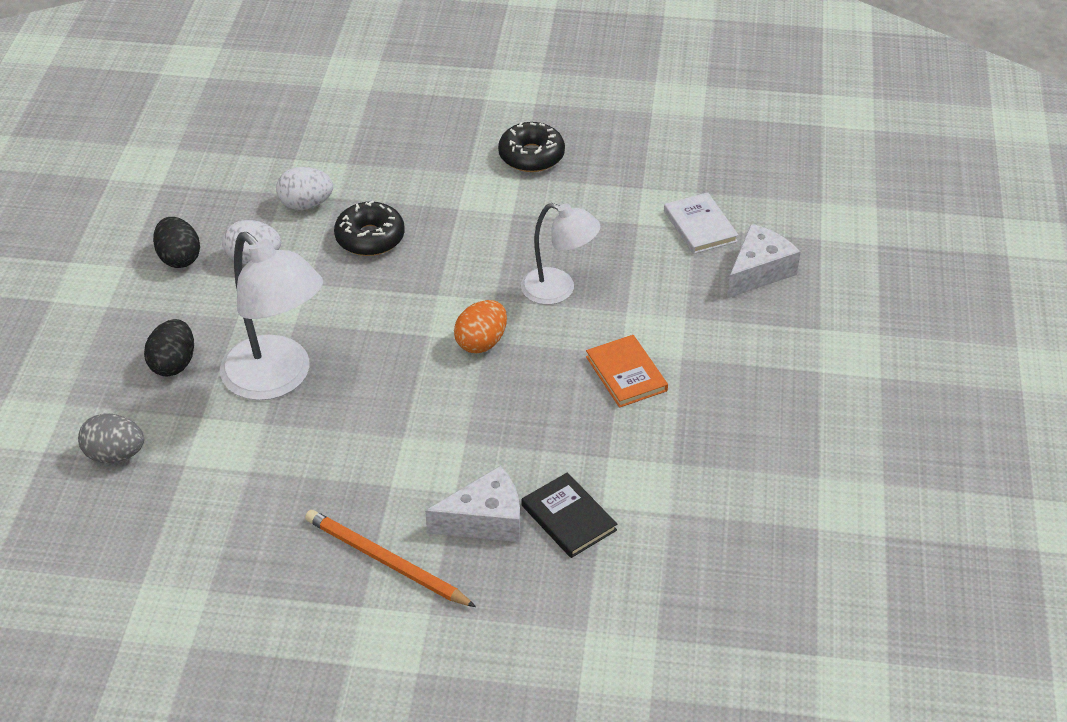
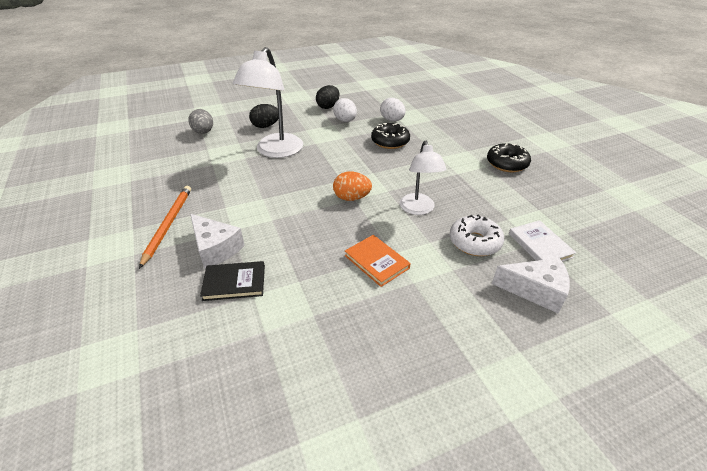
camera: 60 degrees right, 5 degrees down
(568, 518) = (234, 282): black book -> black book turned 60 degrees clockwise
(626, 374) = (377, 262): orange book -> orange book turned 75 degrees counterclockwise
(656, 274) = (474, 242): none -> white donut
(700, 226) = (540, 245): white book -> white book turned 60 degrees counterclockwise

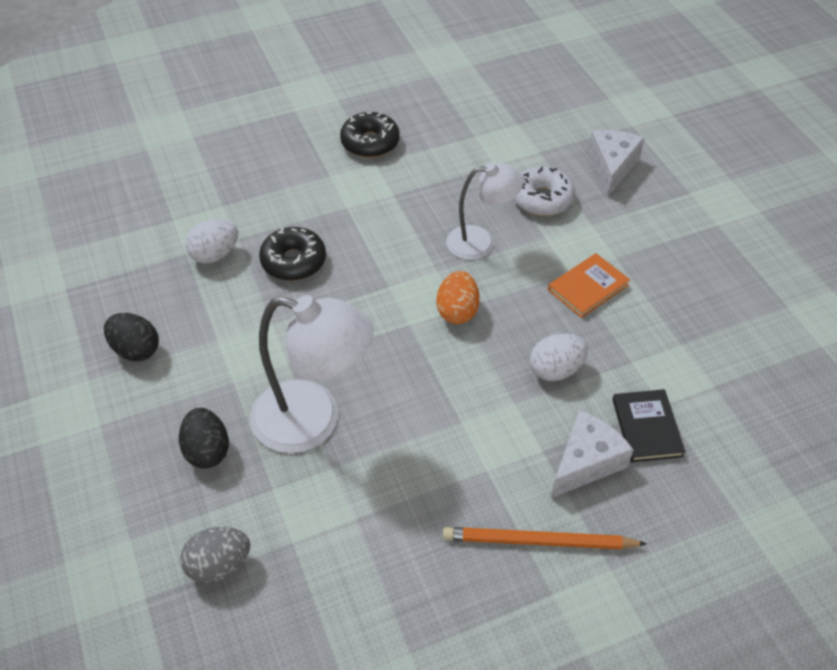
camera: 90 degrees left, 10 degrees up
(345, 121) = (205, 321): white egg -> white egg (556, 370)
(540, 245) = (541, 149): white book -> none

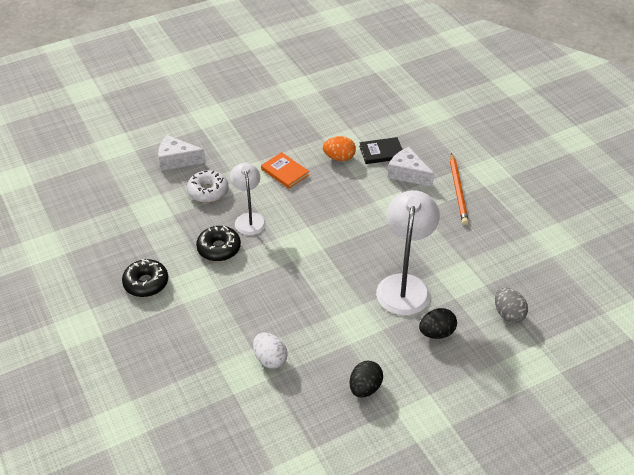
camera: 95 degrees left, 5 degrees down
(293, 261) = (273, 312): black donut -> black donut (219, 248)
(457, 311) = (310, 227): orange egg -> orange egg (339, 158)
(556, 370) = (349, 185): white egg -> none

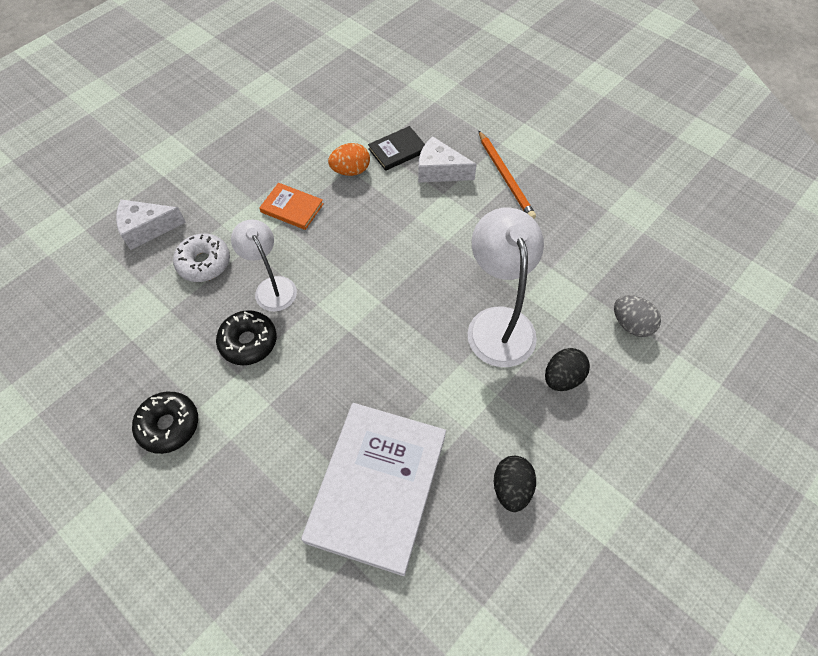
camera: 20 degrees left, 15 degrees up
(270, 359) = (377, 487): white egg -> white book

